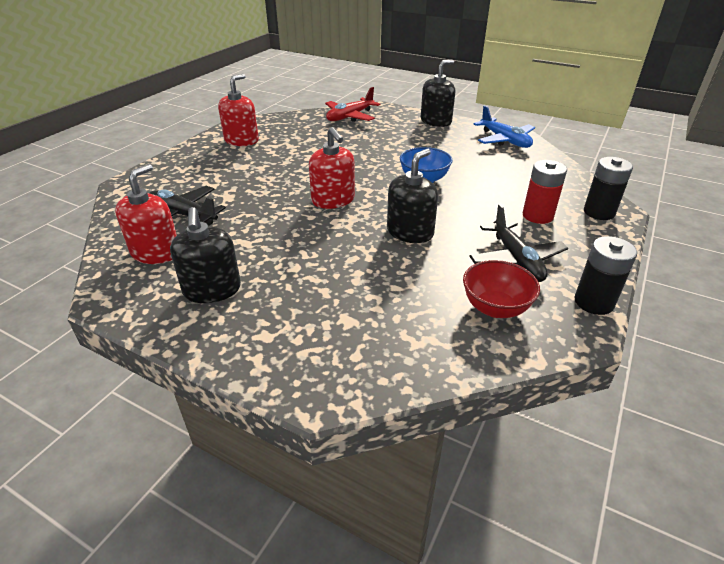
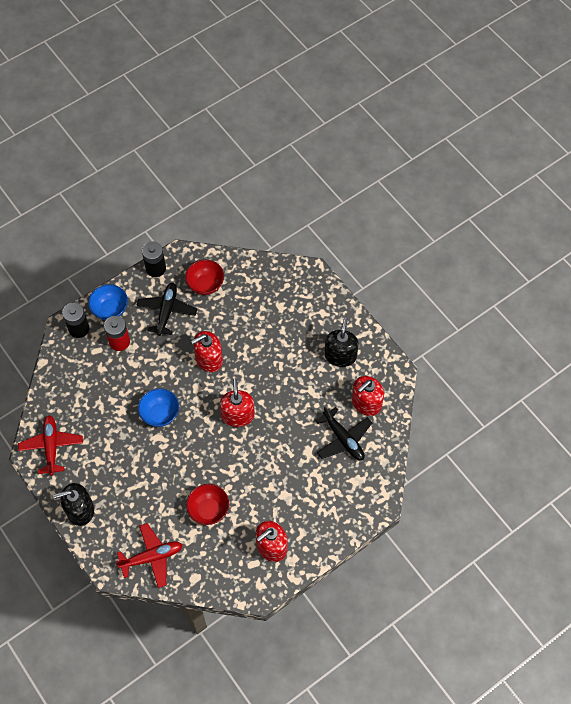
camera: 155 degrees left, 25 degrees up
(318, 144) = (208, 510): none -> red bowl
(410, 232) = (209, 359): black soap dispenser -> red soap dispenser
(504, 140) = (51, 446): blue plane -> red plane
(589, 239) = (110, 309): none -> blue bowl

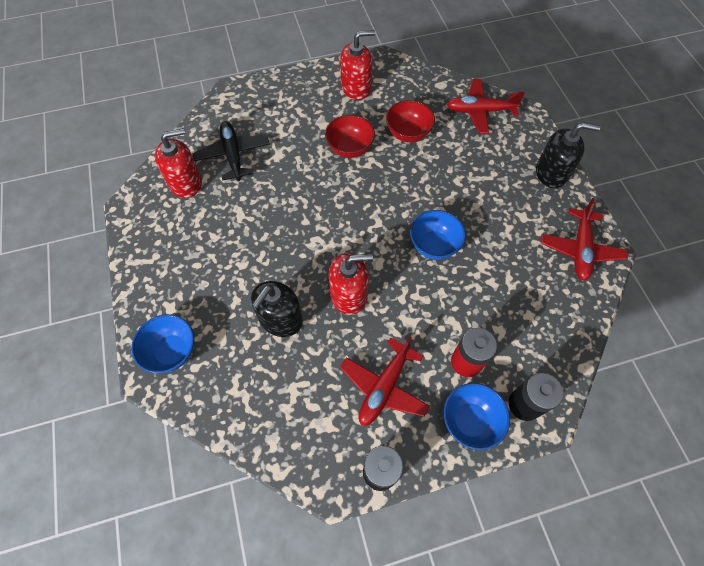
camera: 160 degrees left, 0 degrees up
(167, 311) = (384, 387): black plane -> red plane
(205, 284) = (311, 411): red bowl -> red bowl (350, 148)
(238, 415) = (339, 215): red soap dispenser -> none
(306, 289) = (172, 351): none -> blue bowl
(340, 355) = (181, 244): black soap dispenser -> black soap dispenser (280, 319)

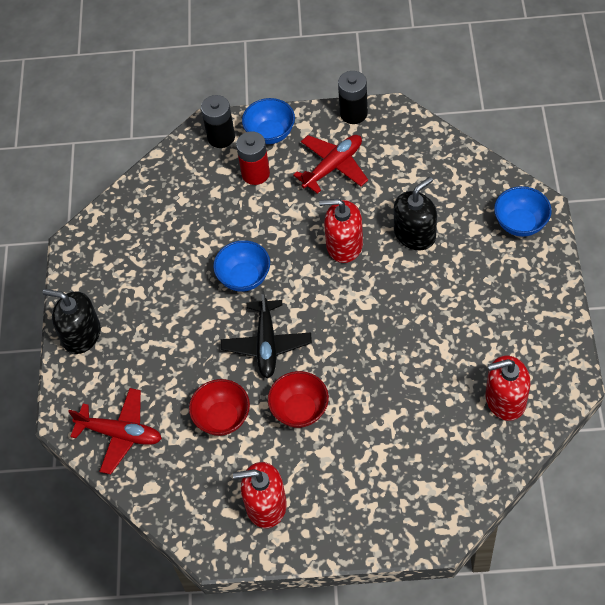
camera: 160 degrees left, 5 degrees down
(233, 155) = (445, 428): black plane -> black plane (266, 344)
(580, 249) = (101, 249): red plane -> none

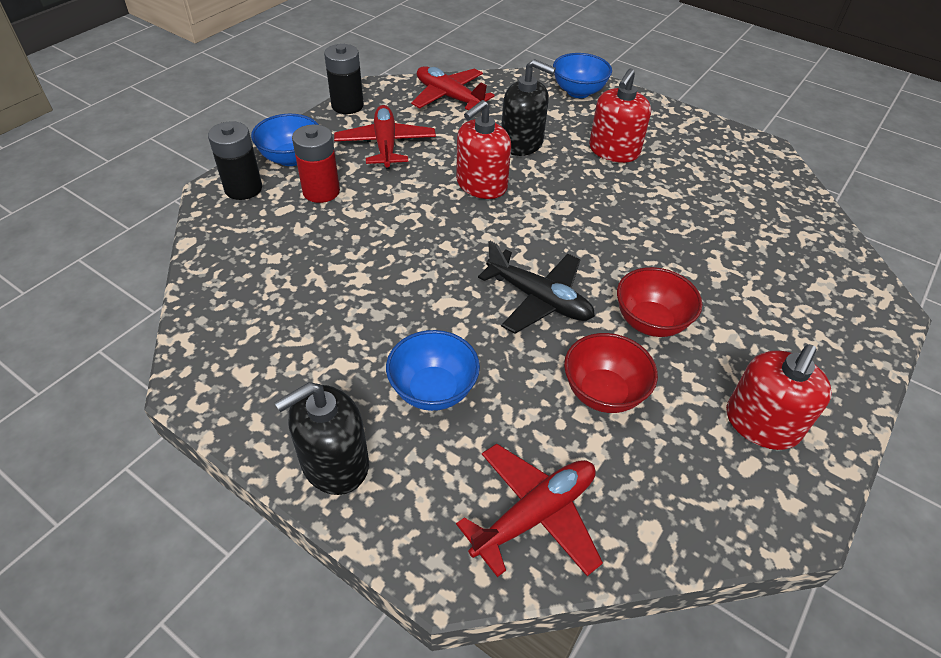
camera: 60 degrees left, 10 degrees down
(244, 277) = (434, 268): blue bowl -> blue bowl (433, 390)
(415, 234) = (522, 143): black soap dispenser -> black soap dispenser turned 120 degrees clockwise
(425, 157) = (449, 97): none -> red plane
(505, 400) = (755, 188): red soap dispenser -> red soap dispenser (614, 151)

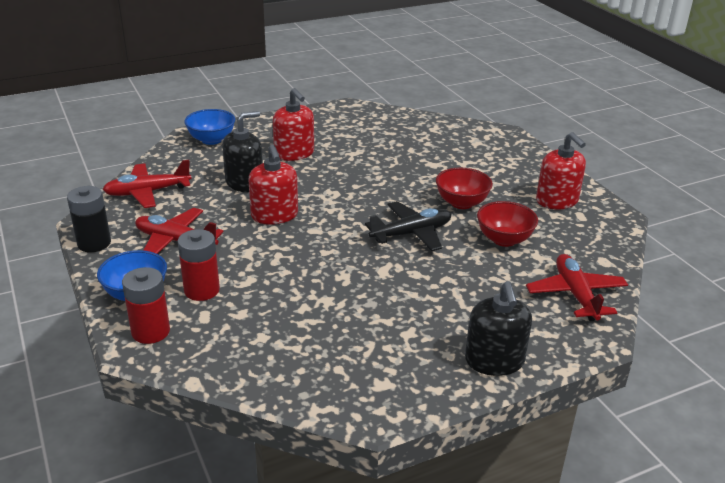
camera: 60 degrees left, 15 degrees down
(243, 188) = (150, 331): black battery -> red battery
(433, 390) = (459, 301): blue bowl -> none

